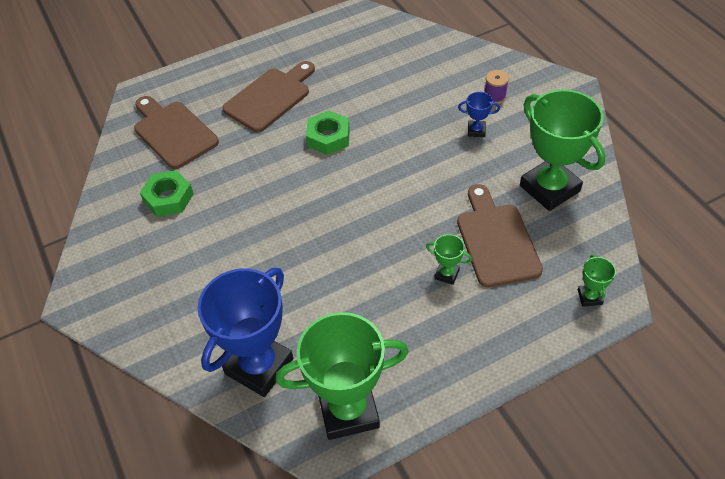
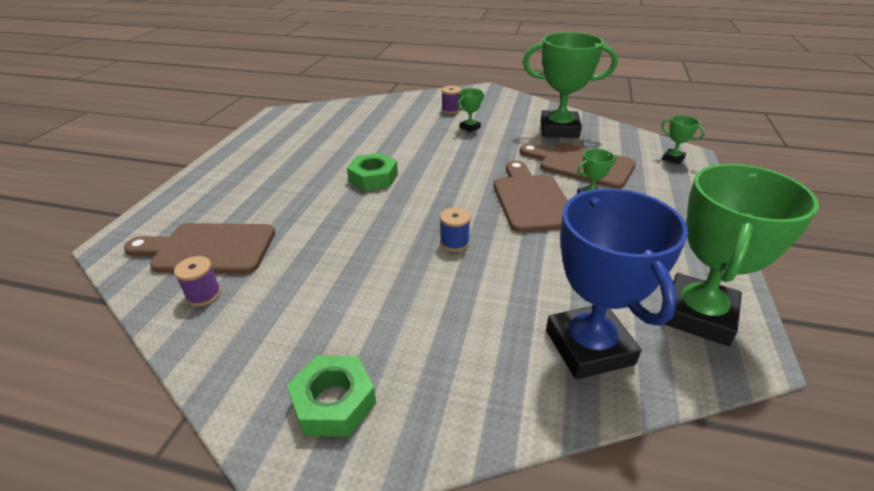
camera: 50 degrees left, 15 degrees down
(138, 167) = (204, 295): none -> purple spool
(168, 198) = (281, 295): green nut -> green nut (334, 402)
(270, 97) = (279, 181): brown cutting board -> brown cutting board (531, 199)
(298, 236) = (454, 242): none -> blue spool
(476, 131) = (470, 127): blue trophy -> green trophy

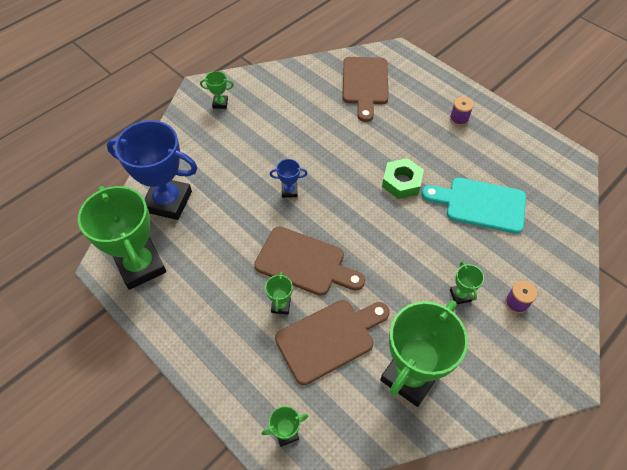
camera: 120 degrees right, 20 degrees up
(204, 295) = (324, 77): purple spool -> purple spool (459, 119)
(208, 249) = (365, 84): brown cutting board -> brown cutting board turned 150 degrees clockwise
(334, 402) = (220, 103): green nut -> green trophy
(367, 138) = (480, 204): none -> turquoise cutting board
(454, 242) = (289, 191): blue spool -> blue trophy

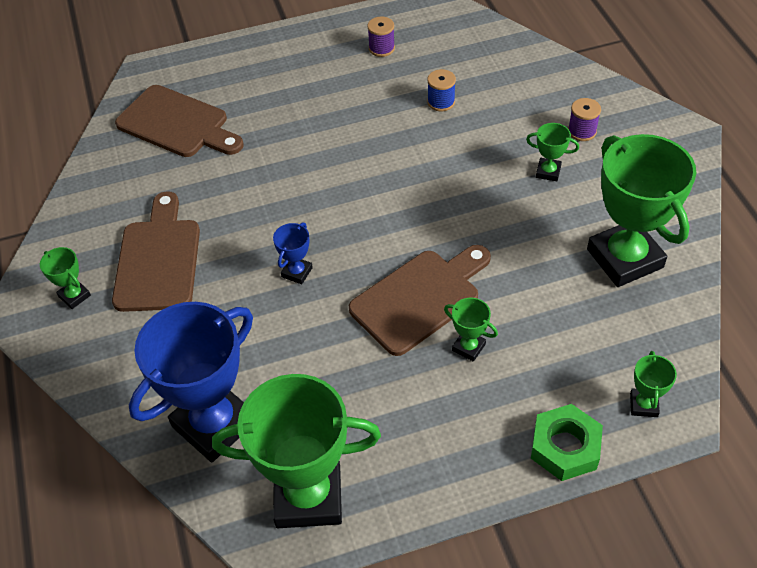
camera: 60 degrees left, 5 degrees down
(220, 103) = (74, 296): green trophy -> green trophy turned 75 degrees counterclockwise
(329, 338) = (540, 314): brown cutting board -> brown cutting board (158, 259)
(401, 182) = (362, 155): green nut -> green nut (565, 447)
(459, 119) = (306, 64): purple spool -> purple spool (381, 48)
(480, 204) = (441, 102): turquoise cutting board -> blue spool

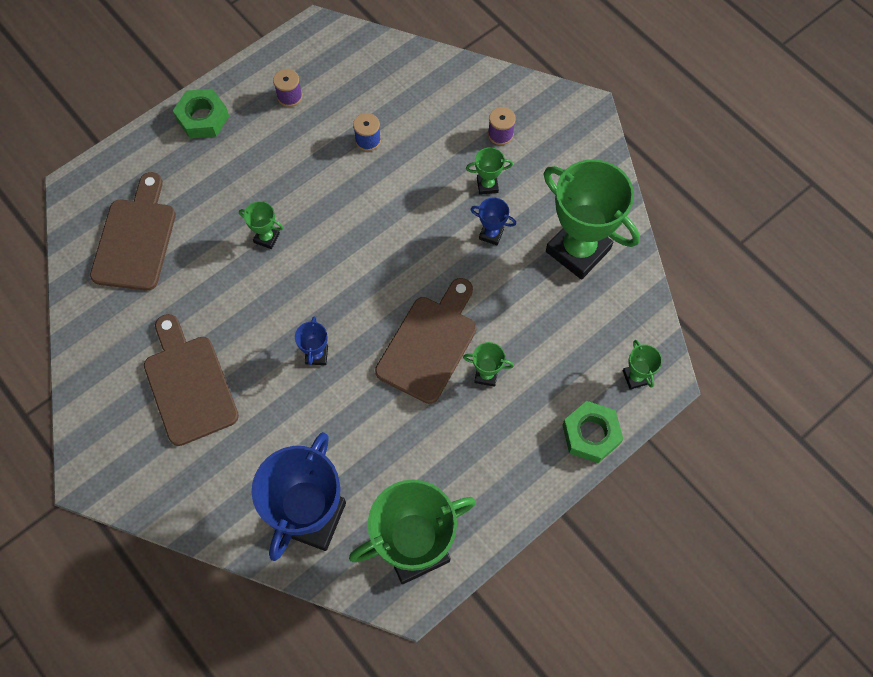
camera: 25 degrees left, 15 degrees up
(74, 296) = (131, 446): green trophy -> green trophy (266, 238)
(177, 124) = (135, 239): brown cutting board -> brown cutting board turned 90 degrees counterclockwise
(291, 45) = (203, 118): none -> green nut
(533, 216) = (491, 234): none -> blue trophy

